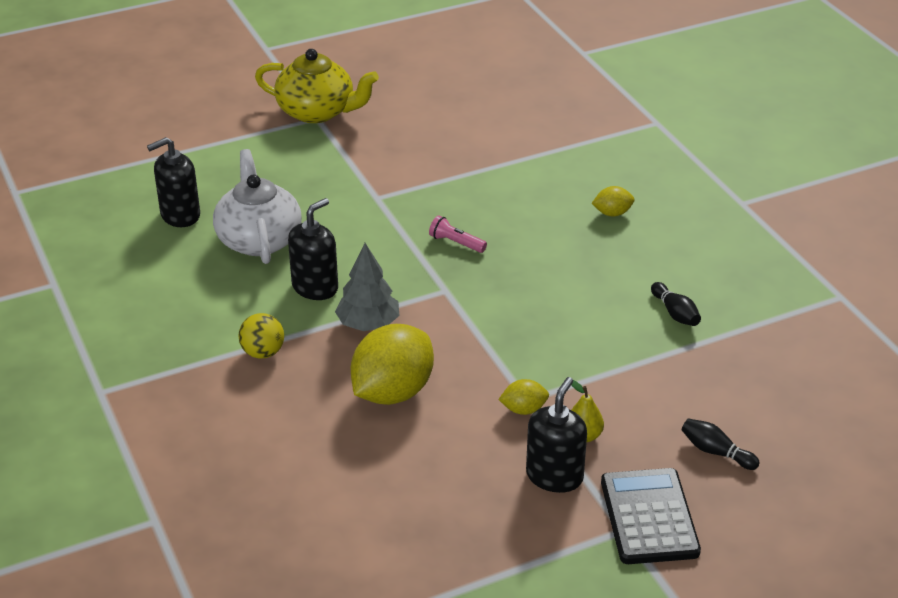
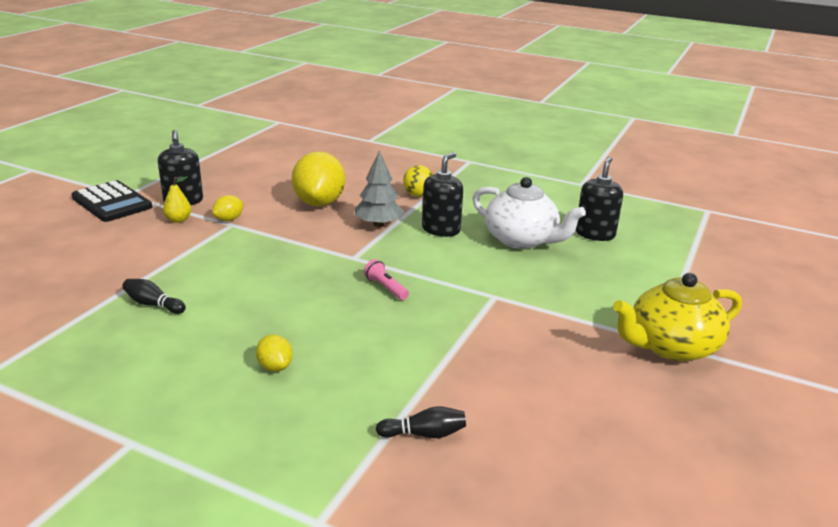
camera: 140 degrees right, 10 degrees down
(315, 287) = (441, 229): black soap dispenser -> black soap dispenser turned 150 degrees counterclockwise
(456, 243) = (386, 288): pink flashlight -> pink flashlight turned 120 degrees counterclockwise
(612, 213) = (275, 367): yellow lemon -> yellow lemon turned 75 degrees counterclockwise
(716, 452) = (79, 238): black bowling pin -> black bowling pin (424, 434)

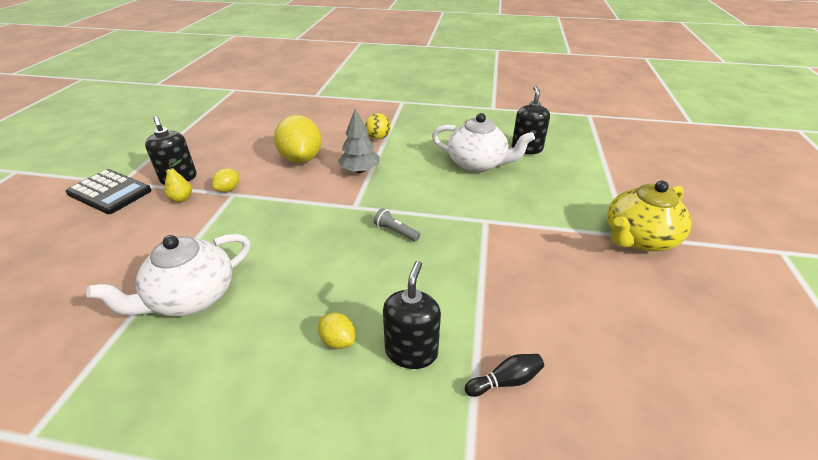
camera: 15 degrees left, 10 degrees up
(153, 304) = (191, 297): black bowling pin -> white teapot
(386, 288) = (396, 232): pink flashlight -> grey flashlight
(441, 229) = (412, 166): black soap dispenser -> black soap dispenser (411, 351)

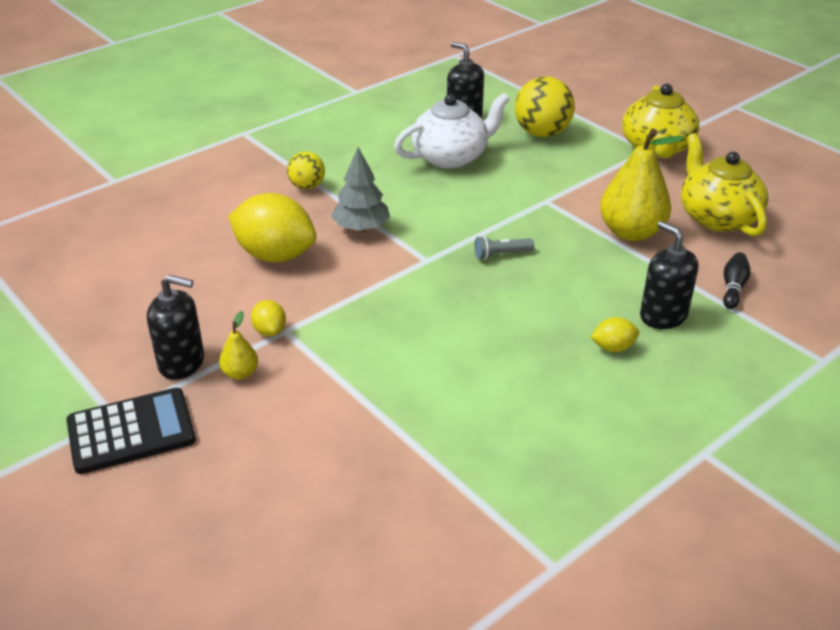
camera: 50 degrees left, 0 degrees up
(191, 297) = (455, 416): white teapot -> none
(504, 278) = (631, 232): none -> yellow pear
(563, 182) = (542, 133): none -> yellow ball
(597, 319) = (717, 217): none -> yellow teapot

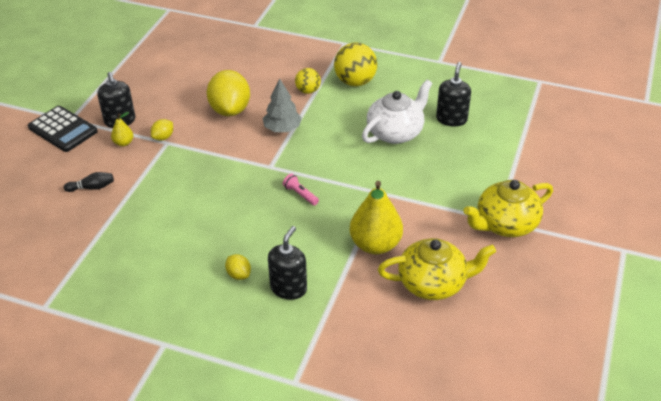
camera: 60 degrees right, 5 degrees up
(451, 157) = (395, 132): white teapot -> white teapot turned 75 degrees counterclockwise
(501, 254) = (300, 194): grey flashlight -> pink flashlight
(542, 133) = (468, 161): yellow ball -> yellow ball (355, 82)
(717, 217) = (433, 283): yellow teapot -> yellow teapot turned 45 degrees clockwise
(733, 287) = (347, 314): black bowling pin -> black bowling pin (92, 187)

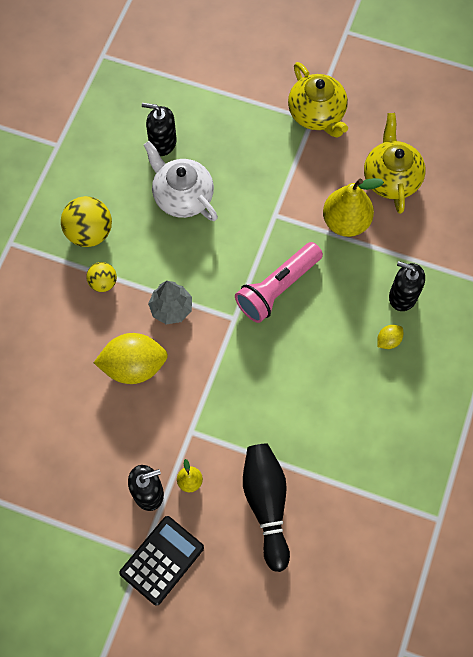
camera: 90 degrees left, 25 degrees up
(92, 187) = (266, 504): black bowling pin -> black bowling pin, size x2.22
(163, 137) = (181, 437): yellow lemon -> none
(300, 194) = (278, 288): pink flashlight -> pink flashlight, size x2.33

